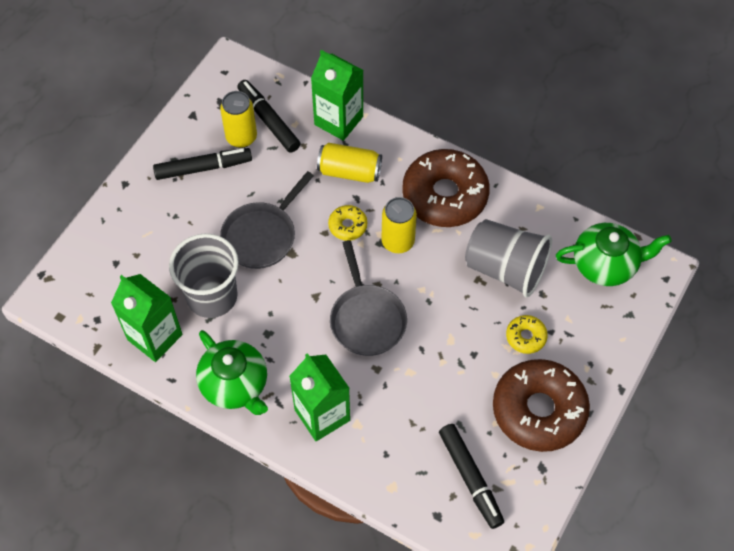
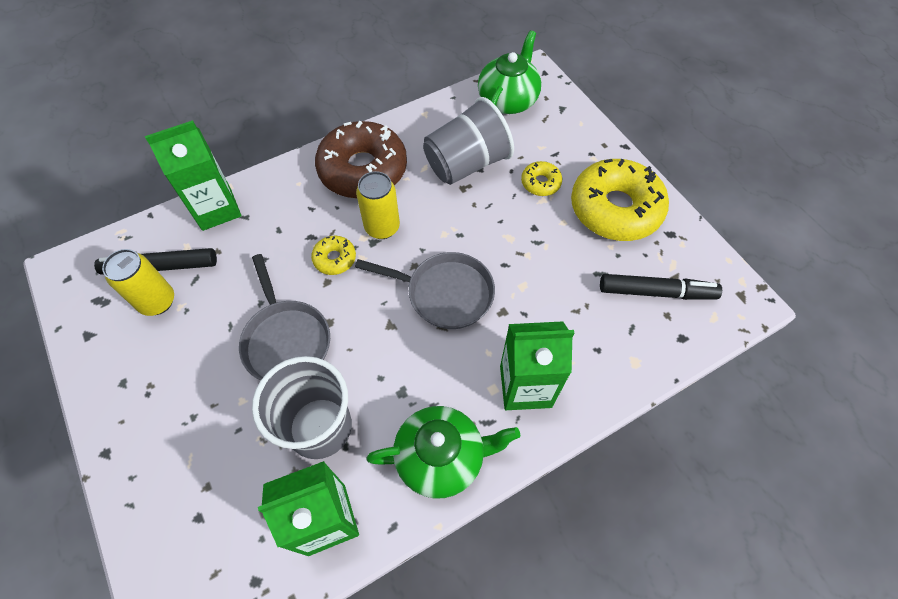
camera: 60 degrees left, 0 degrees up
(203, 168) = (160, 357): black marker -> none
(349, 171) = (278, 228): yellow can -> none
(539, 410) = (615, 209): brown donut -> yellow donut

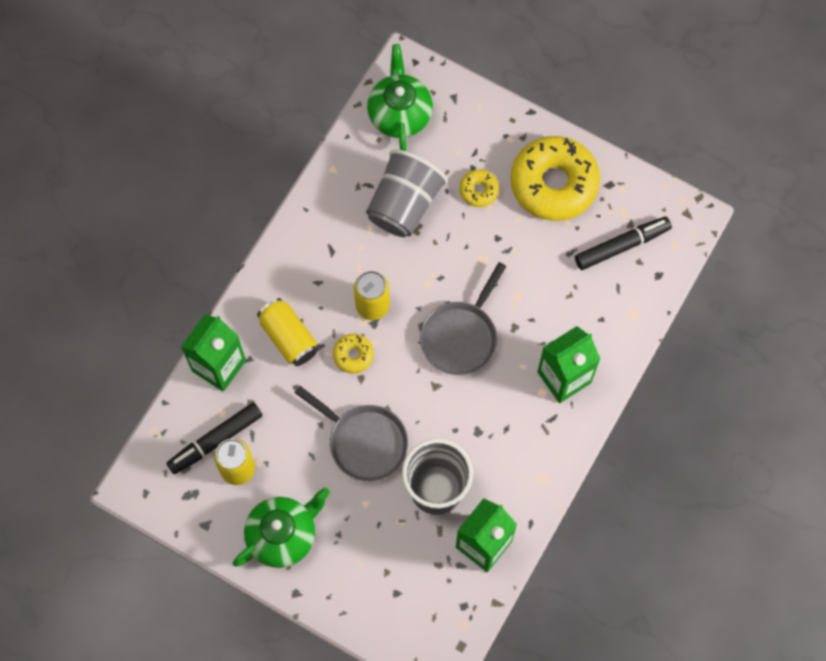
camera: 30 degrees left, 10 degrees up
(291, 216) = (288, 337): none -> yellow can
(363, 169) = (317, 259): brown donut -> none
(441, 457) = (535, 460): green teapot -> green teapot (283, 535)
(445, 293) = (461, 336): grey pan -> grey pan turned 135 degrees clockwise

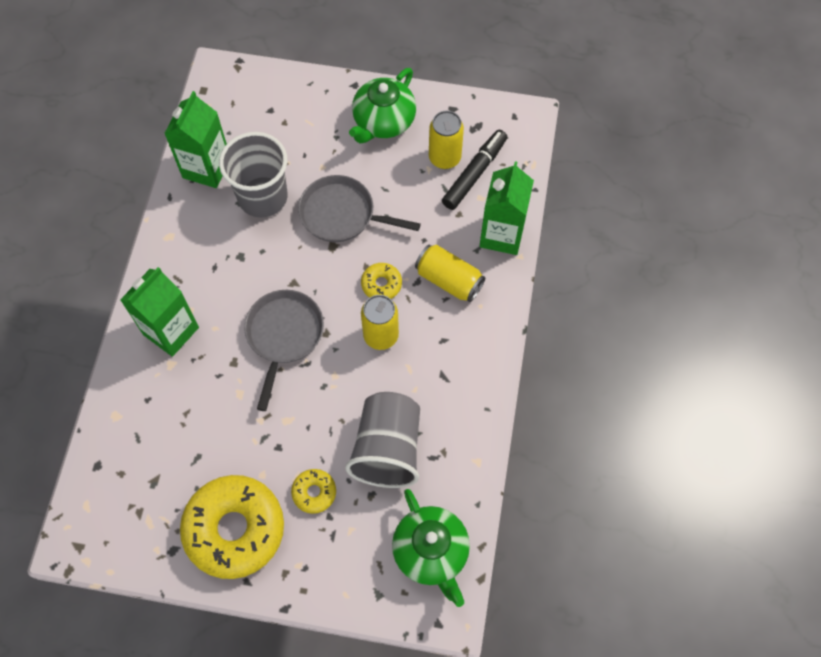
camera: 160 degrees right, 5 degrees down
(622, 246) = (143, 484): black marker -> none

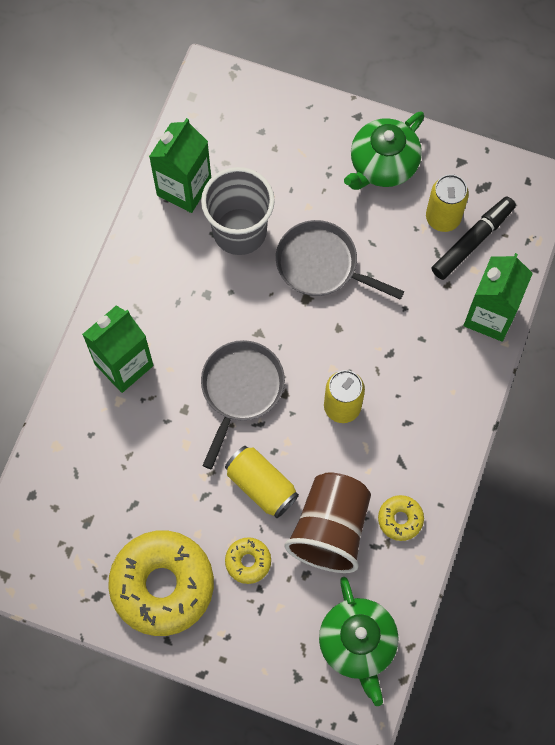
camera: 10 degrees right, 5 degrees up
(381, 284) = (351, 350): yellow donut -> yellow donut (400, 519)
(387, 449) = (330, 529): grey cup -> brown cup
(449, 280) = (424, 357): yellow can -> yellow can (261, 485)

